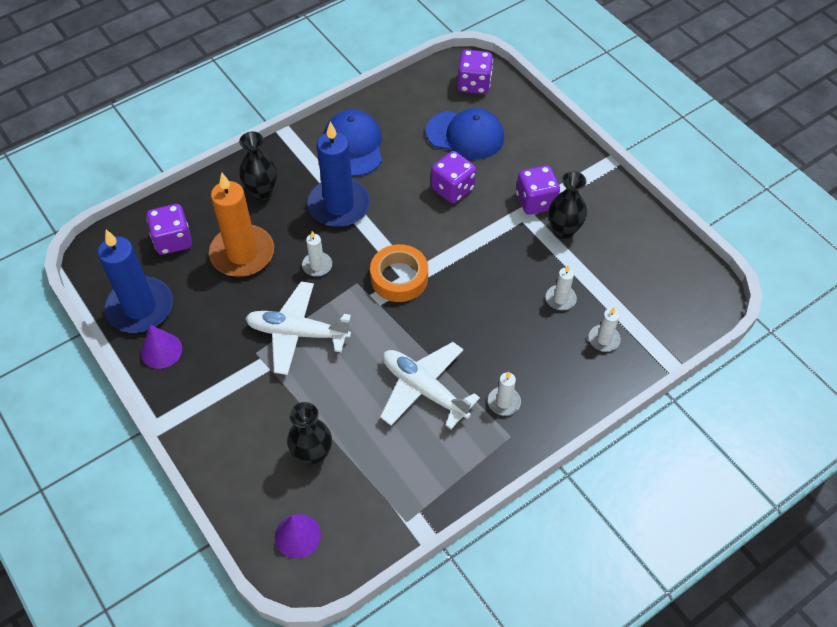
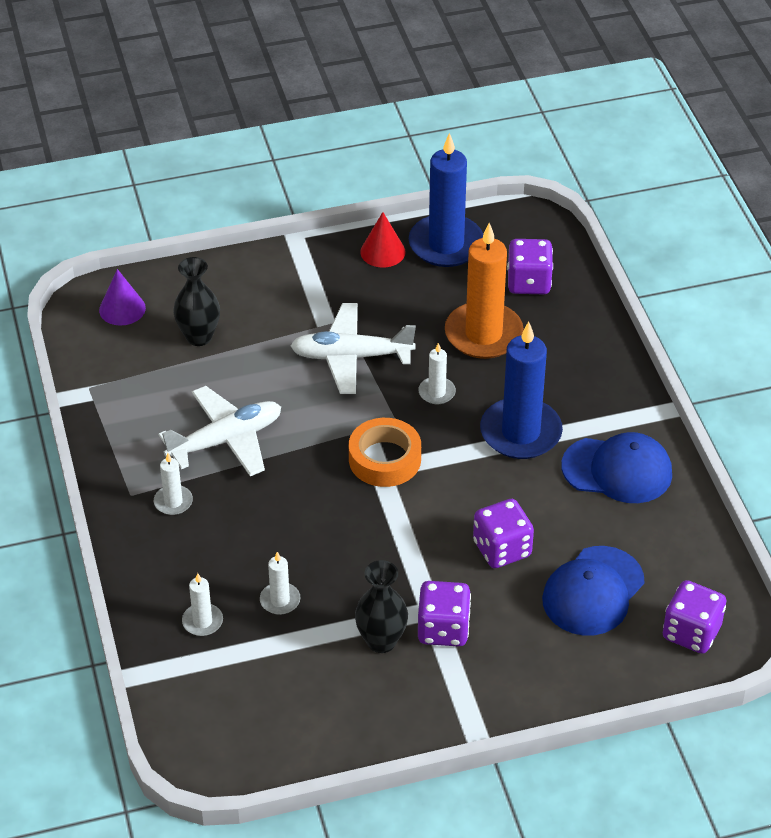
camera: 110 degrees right, 10 degrees down
(161, 350) = (382, 252): purple cone -> red cone
(262, 192) = (571, 368): black vase -> none
(297, 333) = (351, 357): white plane -> white plane turned 120 degrees counterclockwise

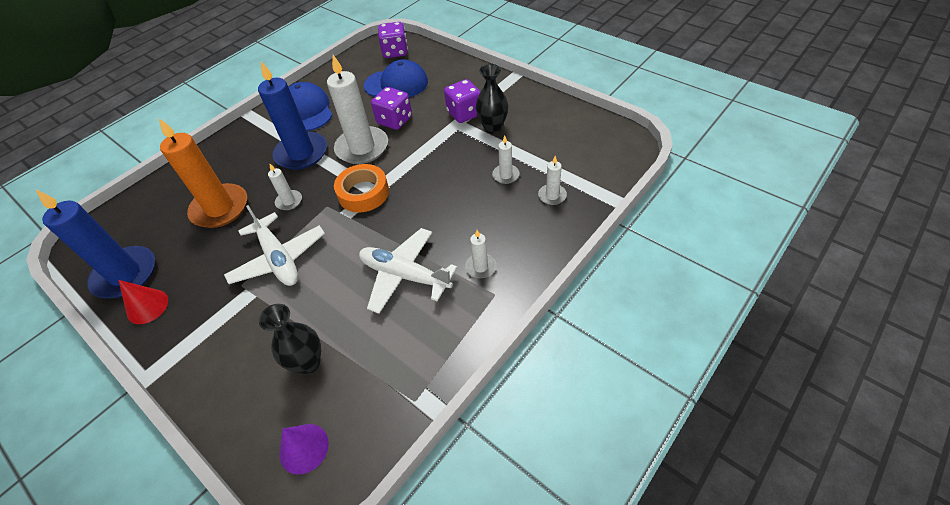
camera: 120 degrees left, 5 degrees up
(474, 492) = (362, 148): none -> white candle
(529, 282) = (155, 213): purple dice -> none

